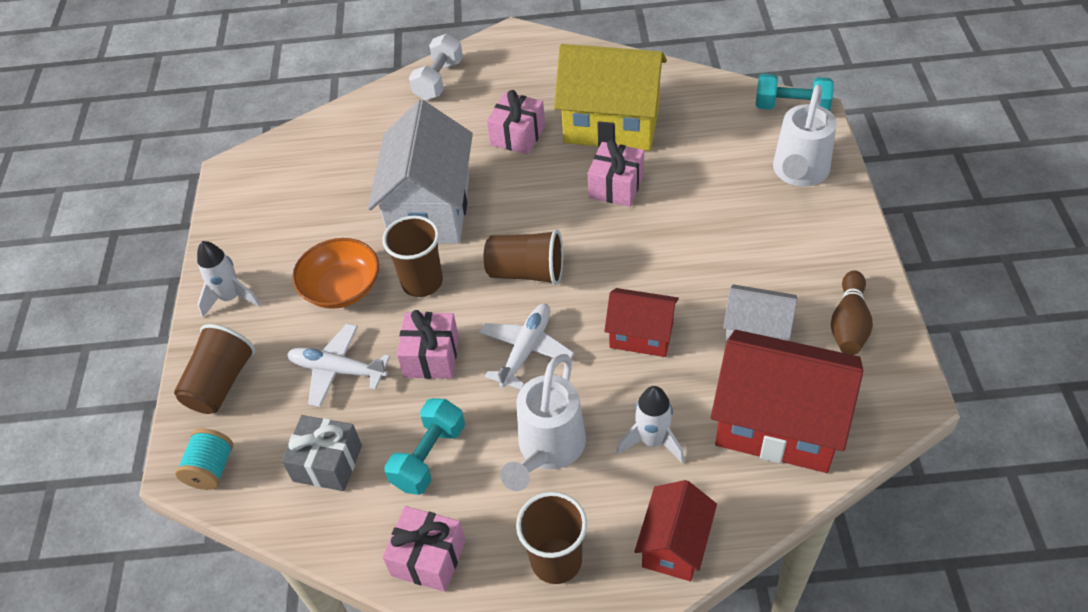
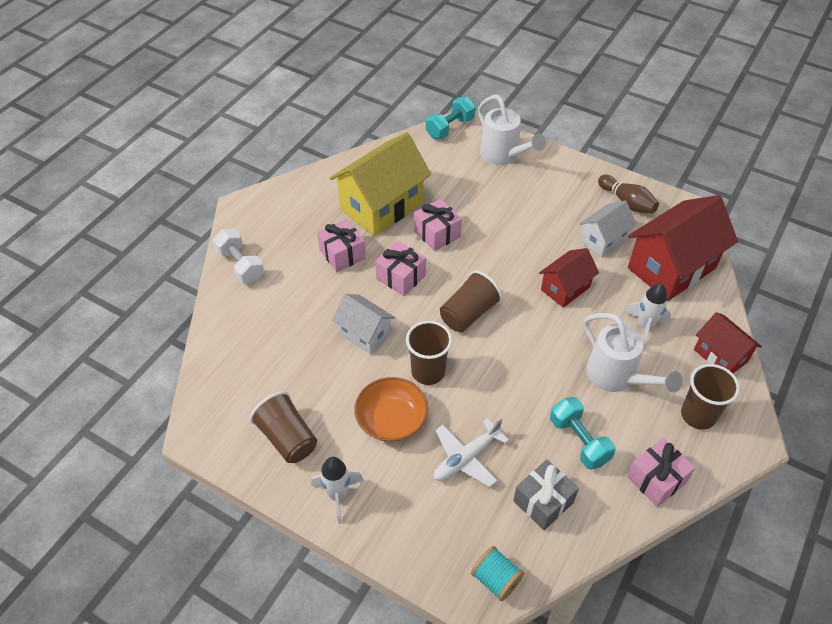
camera: 60 degrees left, 0 degrees up
(221, 383) = (418, 538): brown cup -> brown cup (287, 438)
(430, 209) = (365, 334): white house -> white house, size x0.55
(431, 356) = (497, 399): pink gift -> pink gift (401, 277)
(526, 350) = (532, 347): white plane -> none

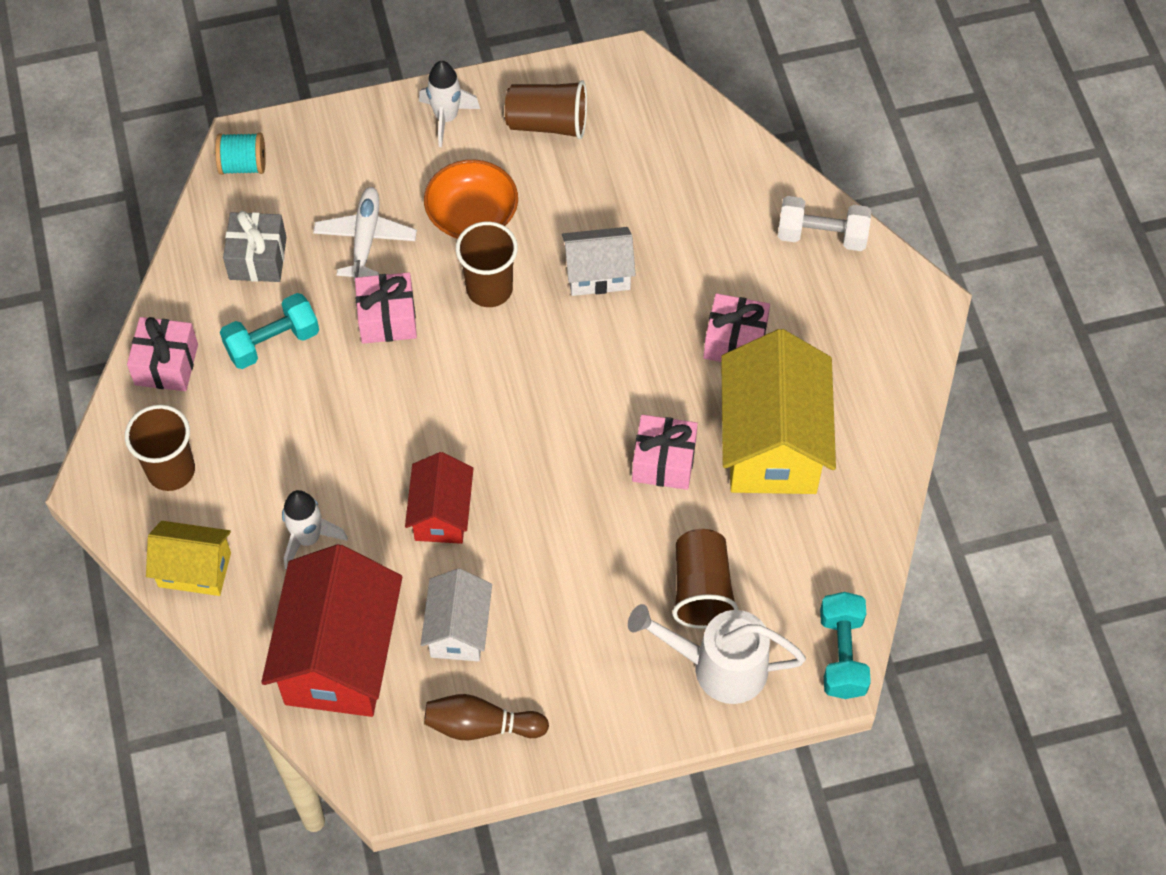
camera: 135 degrees right, 10 degrees up
(401, 277) = (638, 369): pink gift -> pink gift (387, 319)
(468, 313) = (516, 388): brown cup -> brown cup (701, 590)
(579, 441) = (272, 342): turquoise dumbbell -> turquoise dumbbell turned 45 degrees counterclockwise
(616, 377) = (289, 445): white watering can -> none
(720, 356) = (194, 569): red house -> yellow house

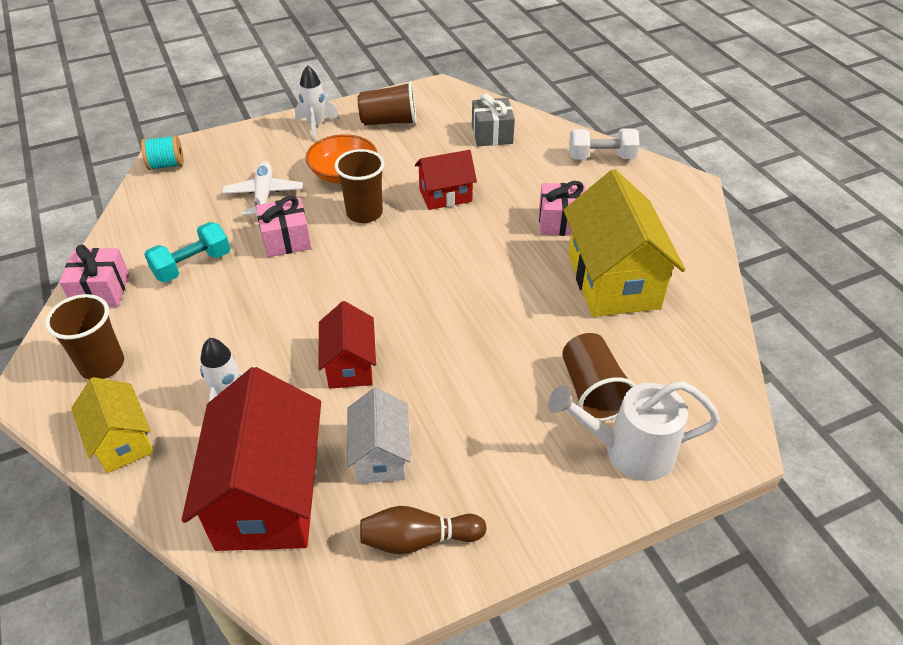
camera: 10 degrees left, 15 degrees down
(194, 569) = (122, 441): yellow house -> yellow house turned 60 degrees clockwise
(258, 258) = (179, 215): grey gift -> grey gift (492, 134)
(598, 274) = (445, 195): white house -> red house
(663, 462) = (530, 303): pink gift -> none
(842, 654) = (733, 424): turquoise dumbbell -> none

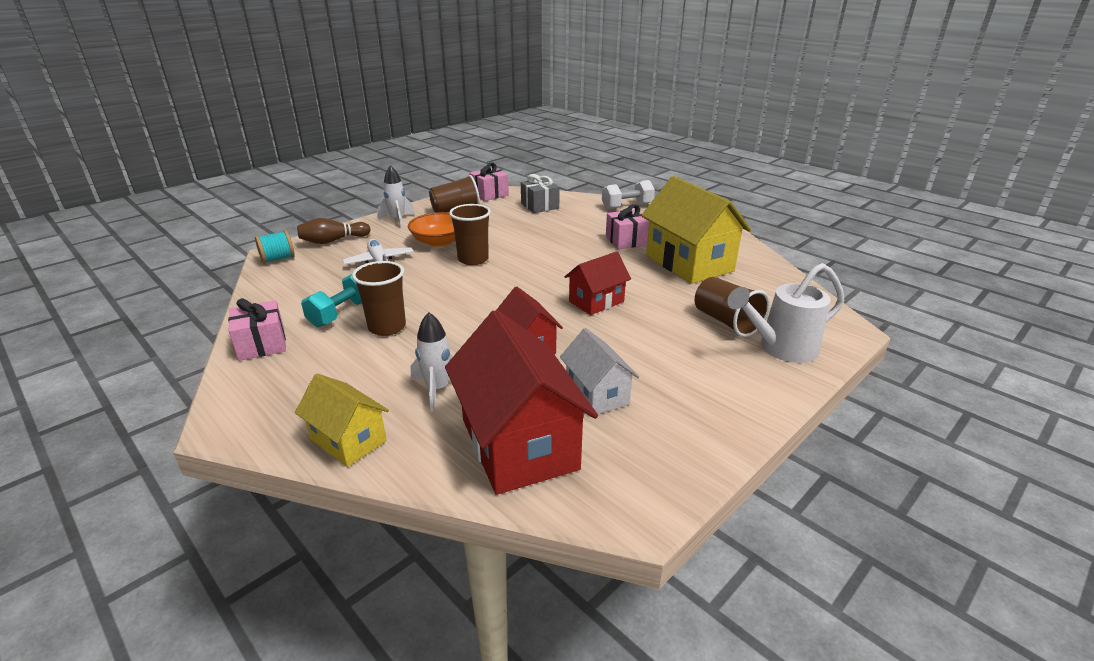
camera: 20 degrees left, 15 degrees down
(102, 365) = (294, 392): brown cup -> brown cup (387, 327)
(286, 240) = (418, 284): pink gift -> pink gift (489, 194)
(418, 539) = (670, 439): brown bowling pin -> brown bowling pin (333, 241)
(445, 195) = (530, 240): red house -> red house (596, 301)

